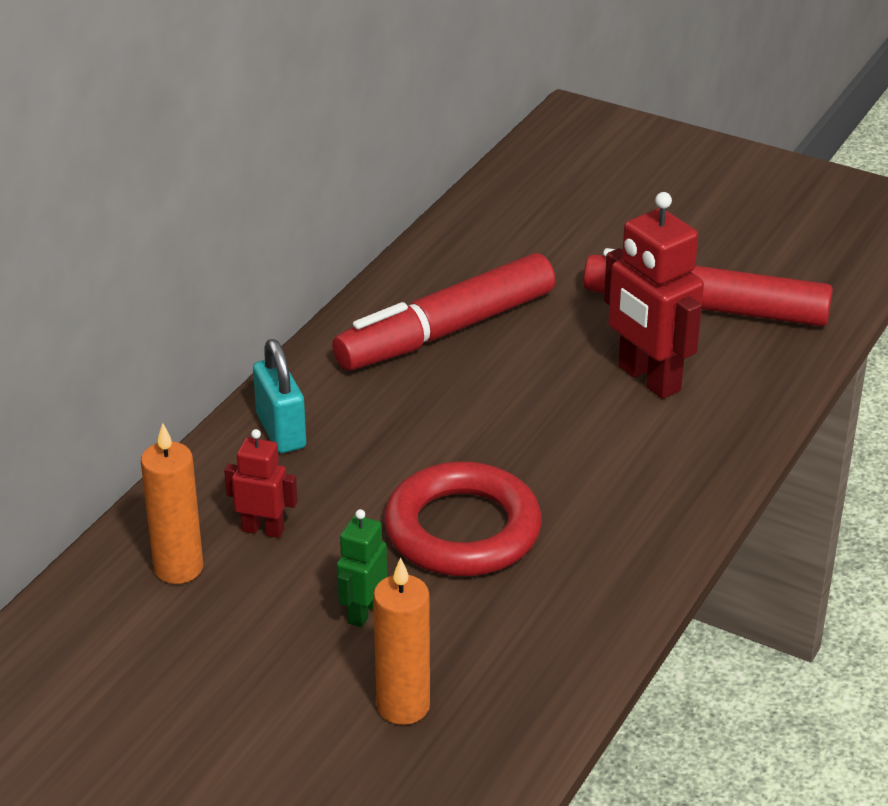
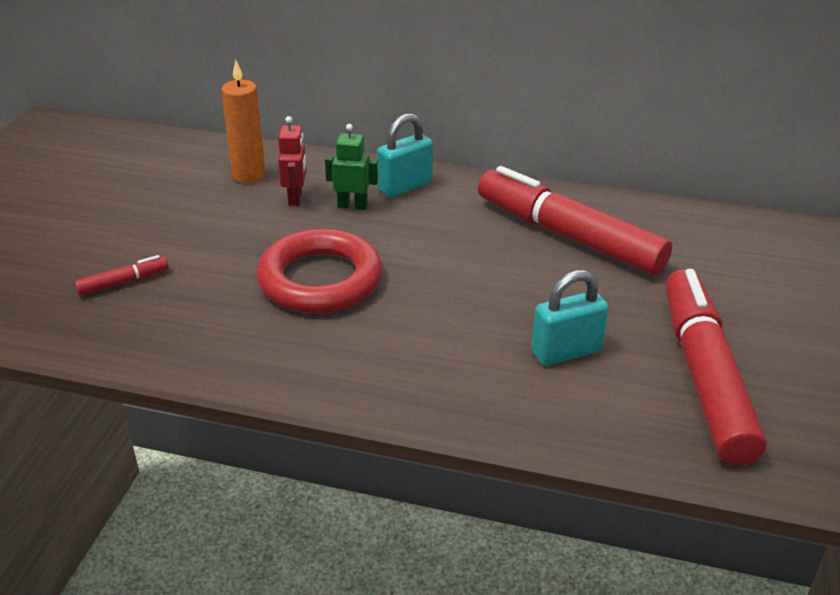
camera: 75 degrees right, 0 degrees up
(362, 612) = (218, 250): green robot -> green robot (352, 206)
(403, 706) = (123, 282): orange candle -> red marker
(648, 379) = (566, 352): red robot -> turquoise padlock

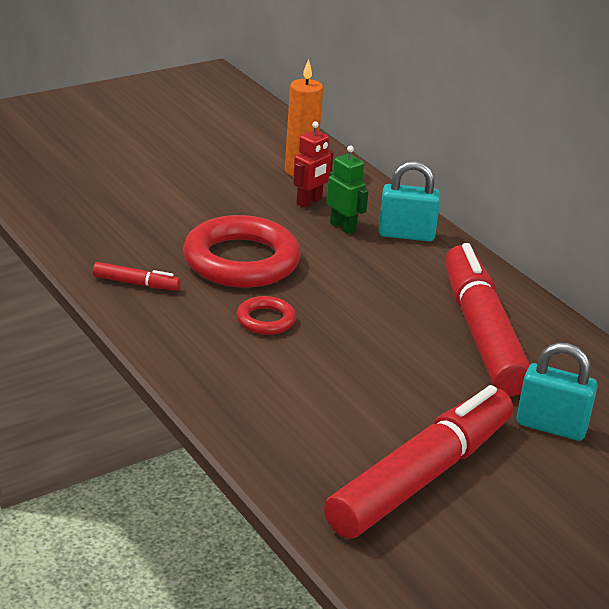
camera: 40 degrees right, 5 degrees down
(123, 282) = (115, 196): red marker -> red marker (136, 283)
(416, 320) = (265, 320): none -> red ring
(566, 352) = (340, 399): turquoise padlock -> turquoise padlock (551, 426)

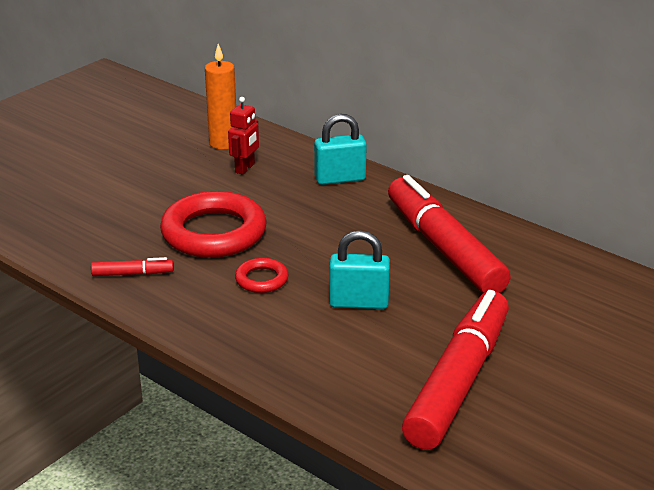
camera: 15 degrees left, 0 degrees up
(343, 227) = (284, 184): green robot -> none
(551, 426) = (537, 312): turquoise padlock -> turquoise padlock (359, 303)

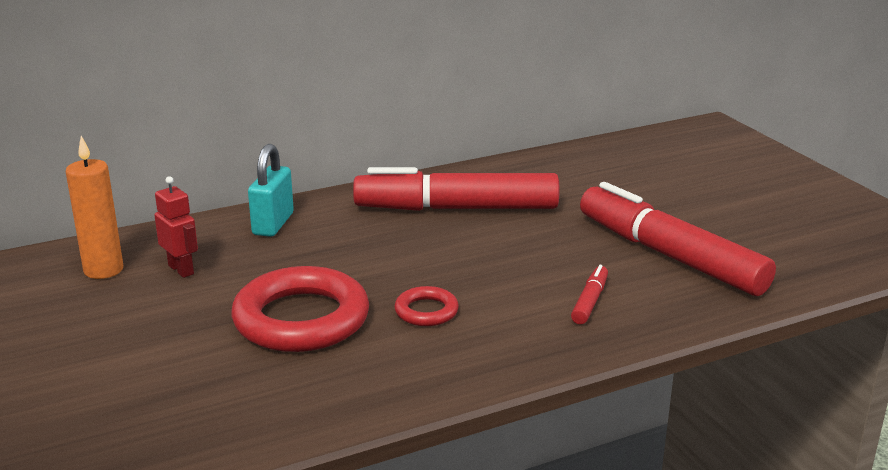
camera: 65 degrees left, 5 degrees down
(132, 274) = (337, 392): red marker -> red marker (589, 301)
(359, 303) = (514, 270): turquoise padlock -> none

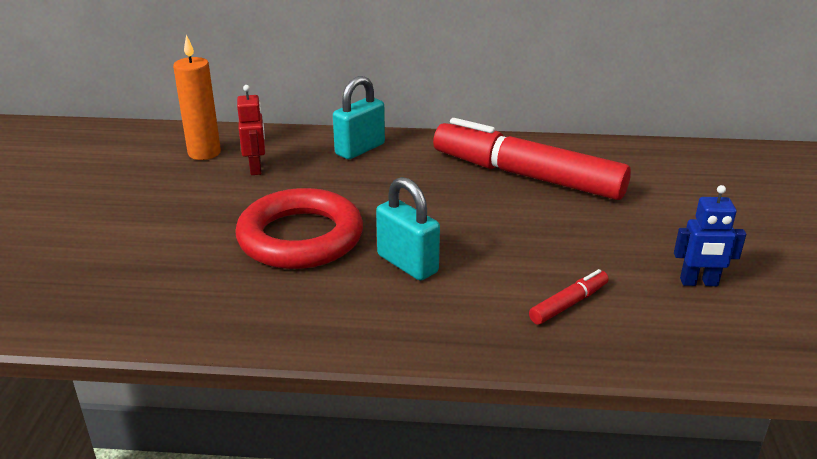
camera: 30 degrees right, 5 degrees up
(426, 311) = (407, 264): red ring -> turquoise padlock
(669, 256) = (699, 282): red marker -> blue robot

